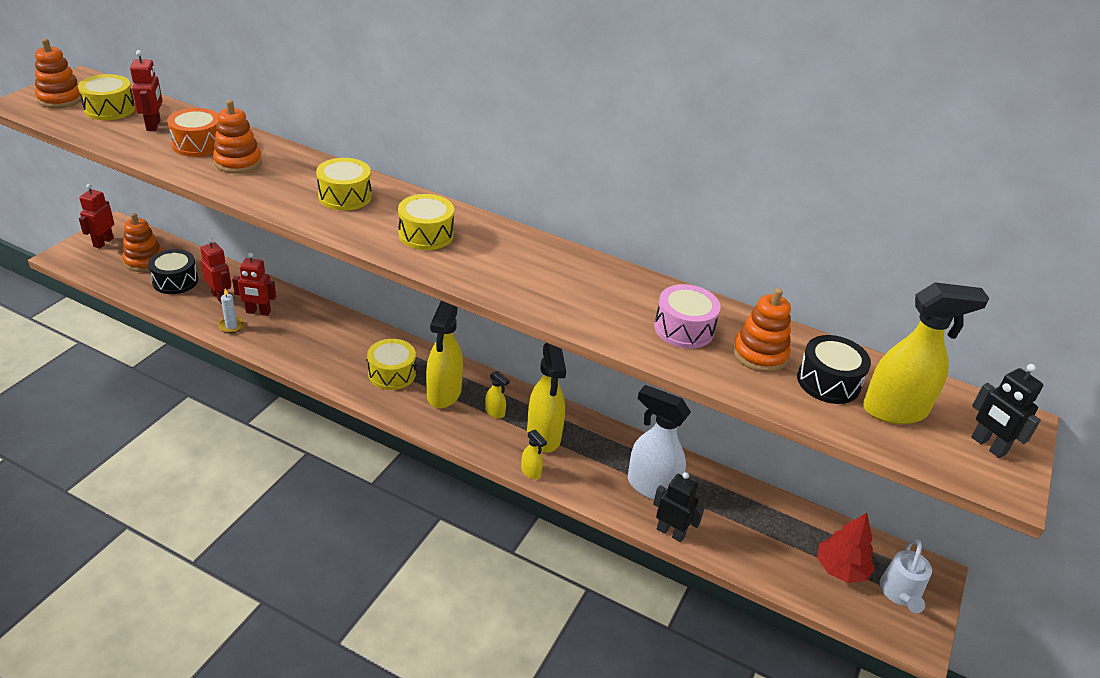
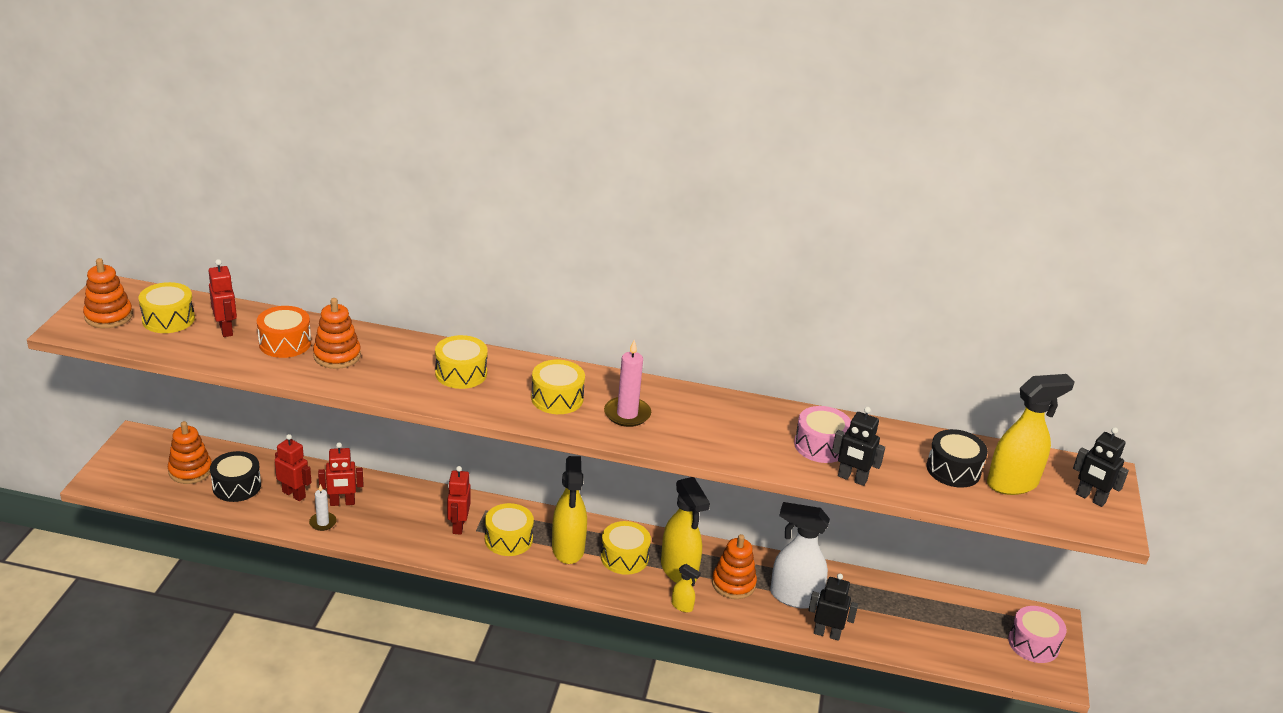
camera: 15 degrees left, 5 degrees down
(103, 242) = (133, 458): red robot -> red robot (458, 526)
(489, 261) = (627, 414): none -> pink candle
(495, 412) = (624, 557): yellow spray bottle -> yellow drum
(703, 369) = (852, 478): none -> black robot
(759, 354) = (890, 456): orange stacking toy -> orange stacking toy (733, 584)
(840, 569) = (979, 634): red tree -> none
(900, 594) = (1033, 644): white watering can -> pink drum

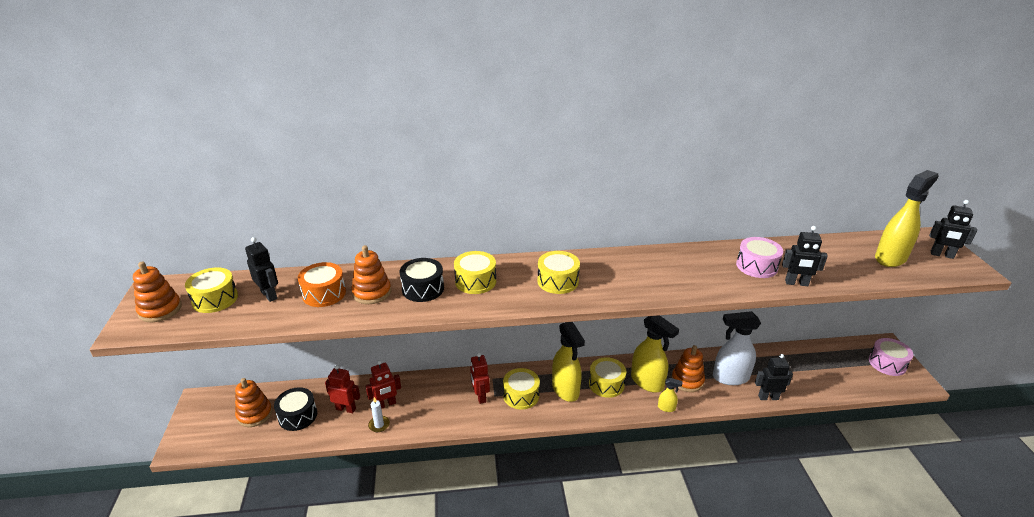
camera: 15 degrees left, 0 degrees up
(226, 329) = (269, 295): red robot -> black robot
(627, 414) = (614, 279): pink candle -> none
(953, 469) = (849, 259): black drum -> black drum (423, 289)

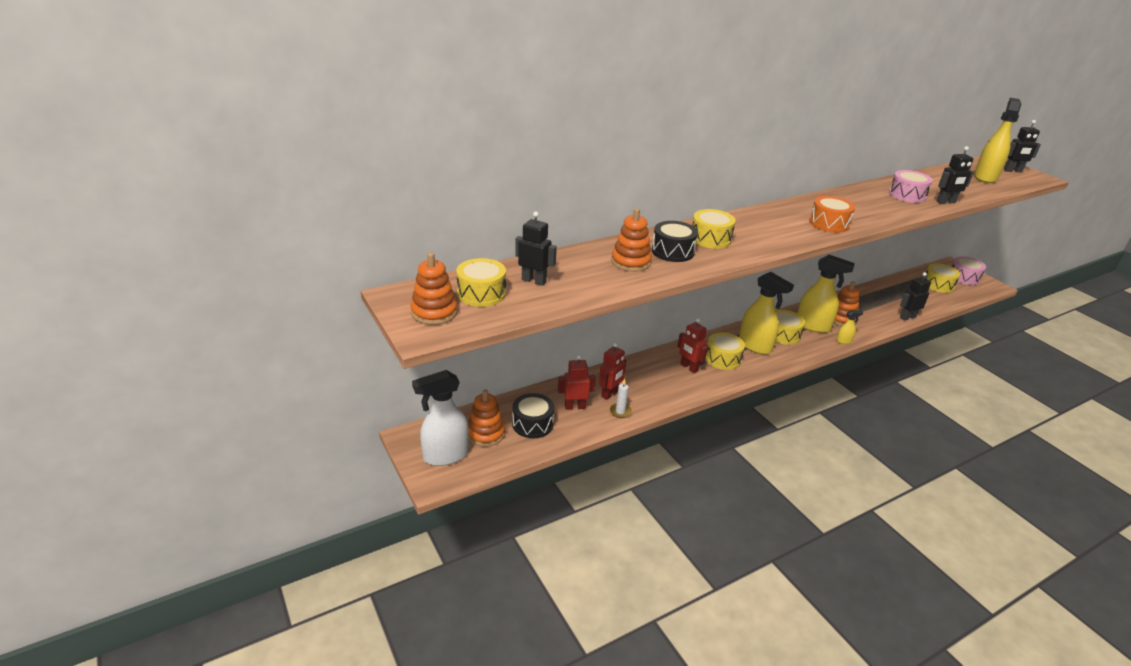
camera: 25 degrees left, 0 degrees up
(324, 293) = (586, 270): orange drum -> orange drum (829, 223)
(558, 281) = (777, 228): yellow drum -> yellow drum (938, 285)
(730, 377) = (869, 309): white spray bottle -> white spray bottle (445, 455)

